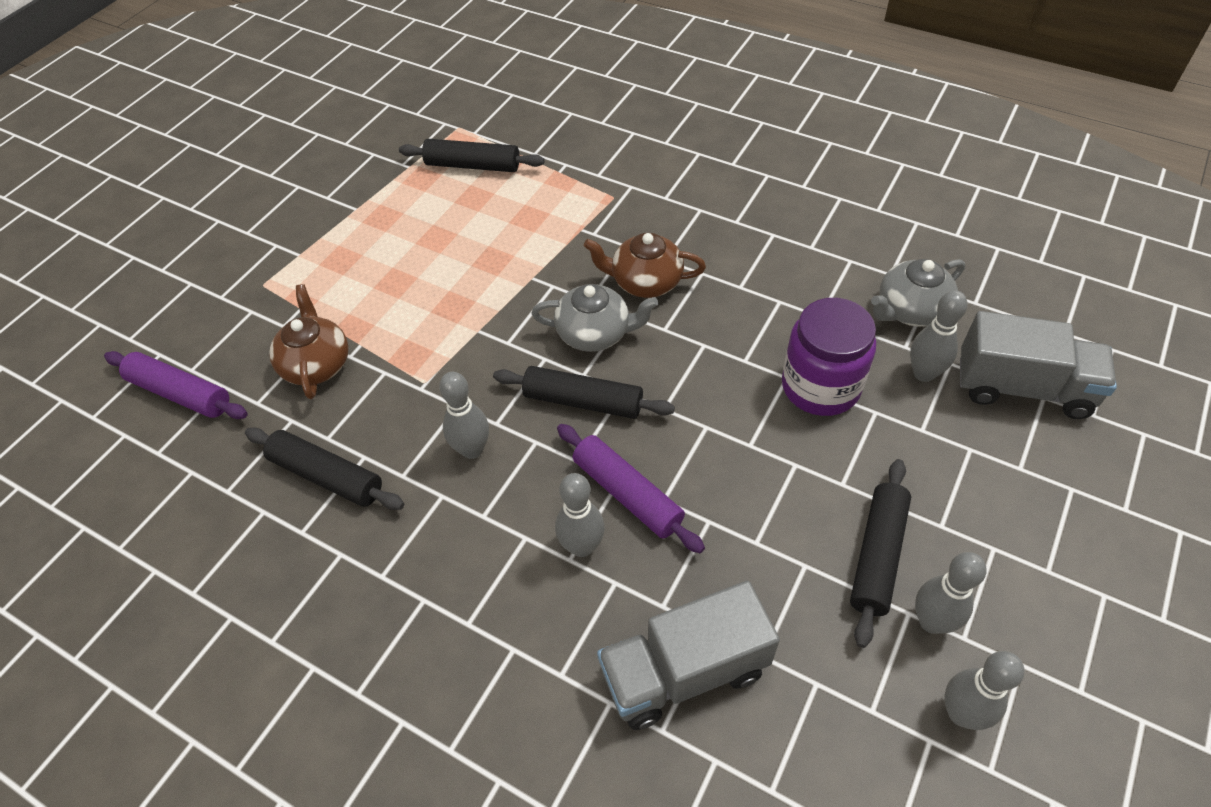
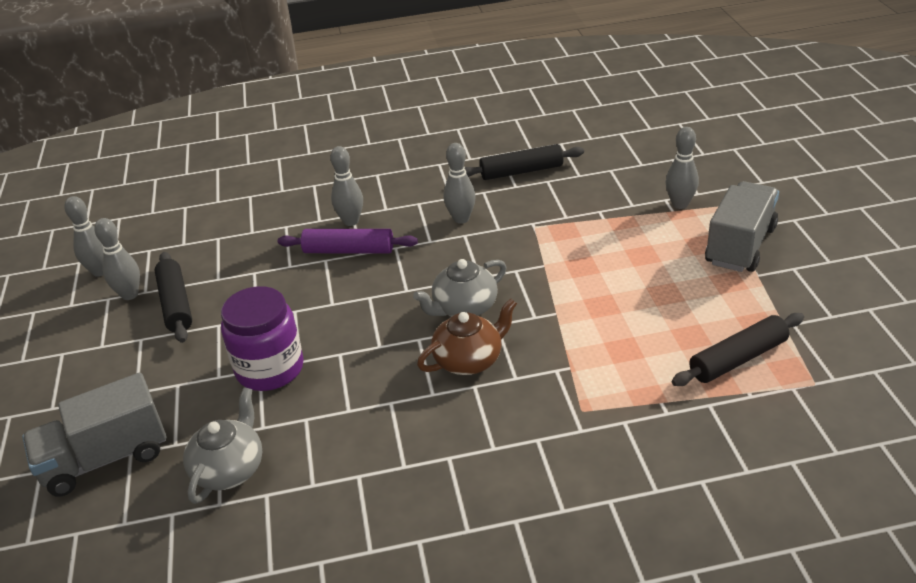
camera: 140 degrees right, 15 degrees down
(181, 393) = (656, 151): purple rolling pin -> none
(316, 364) = (610, 198): brown teapot -> none
(583, 401) = (425, 272): black rolling pin -> none
(684, 671) = (254, 214): grey truck -> grey truck (740, 246)
(923, 373) = (193, 423): grey bowling pin -> grey bowling pin (680, 204)

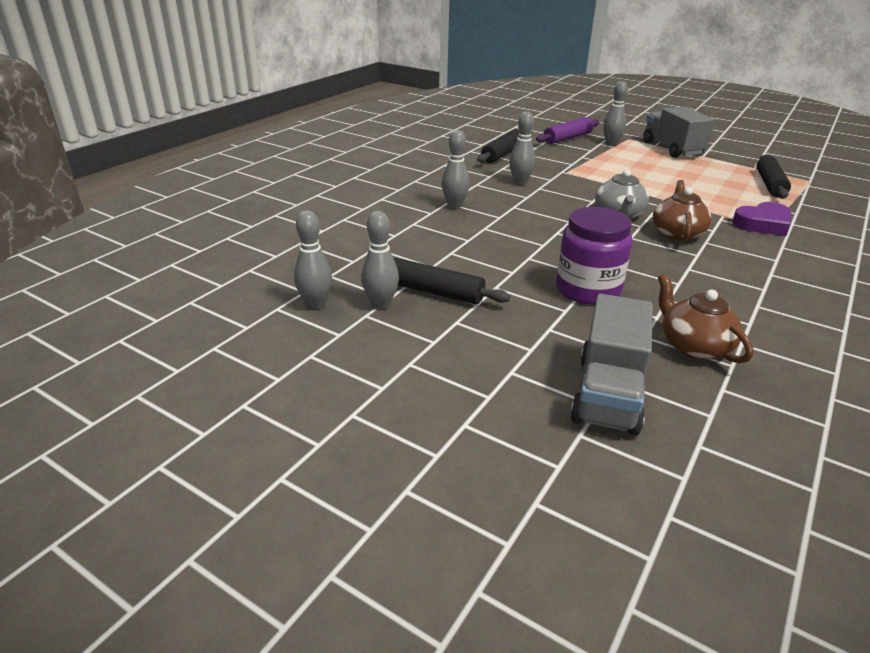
camera: 50 degrees left, 5 degrees down
(230, 469) = (693, 346): grey teapot -> brown teapot
(349, 250) = (489, 218): purple rolling pin -> purple rolling pin (567, 138)
(586, 402) = (763, 224): none -> purple heart

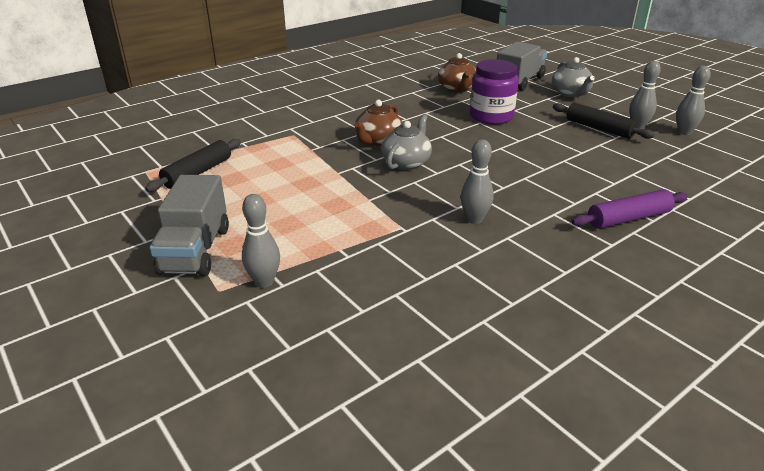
camera: 160 degrees left, 0 degrees up
(454, 205) = (567, 197): grey bowling pin -> none
(496, 371) = (571, 93): none -> grey teapot
(502, 154) = (464, 283): black rolling pin -> none
(567, 138) = (319, 311): purple rolling pin -> purple rolling pin (628, 218)
(763, 224) = (292, 137): purple heart -> none

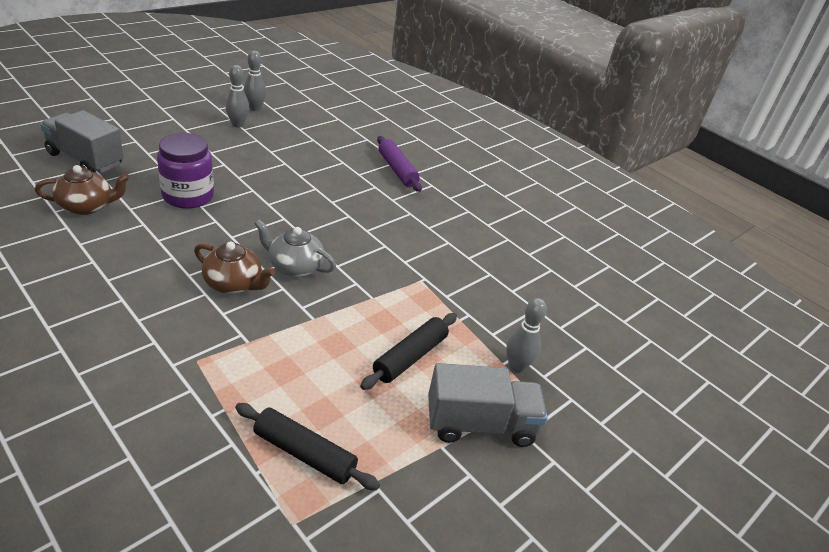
camera: 100 degrees left, 5 degrees up
(474, 219) = (404, 239): grey bowling pin -> none
(571, 93) = (140, 137): grey teapot -> none
(599, 128) = (236, 143): black rolling pin -> black rolling pin (410, 357)

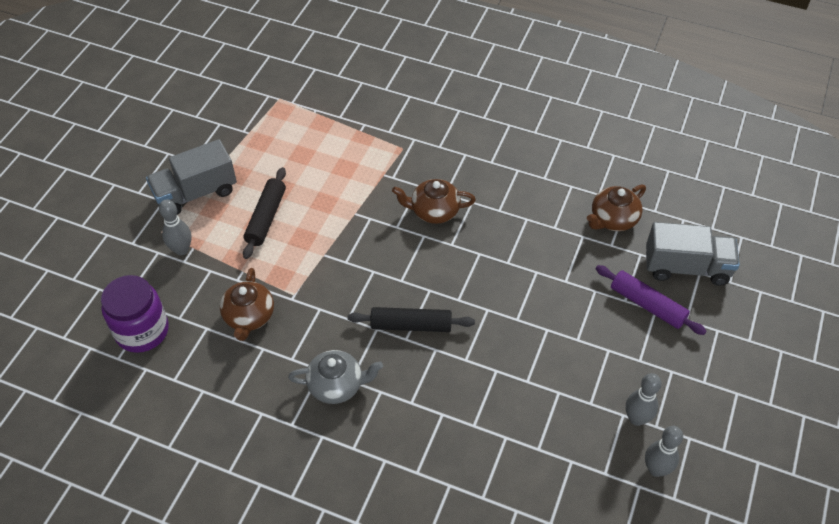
camera: 160 degrees right, 15 degrees up
(188, 196) = (558, 276): purple jar -> purple jar (142, 331)
(294, 266) = (405, 251): grey teapot -> grey teapot (337, 385)
(304, 454) = (296, 129): black rolling pin -> black rolling pin (411, 325)
(397, 170) = (407, 452): purple rolling pin -> purple rolling pin (647, 305)
(470, 282) = (249, 317): none -> brown teapot

